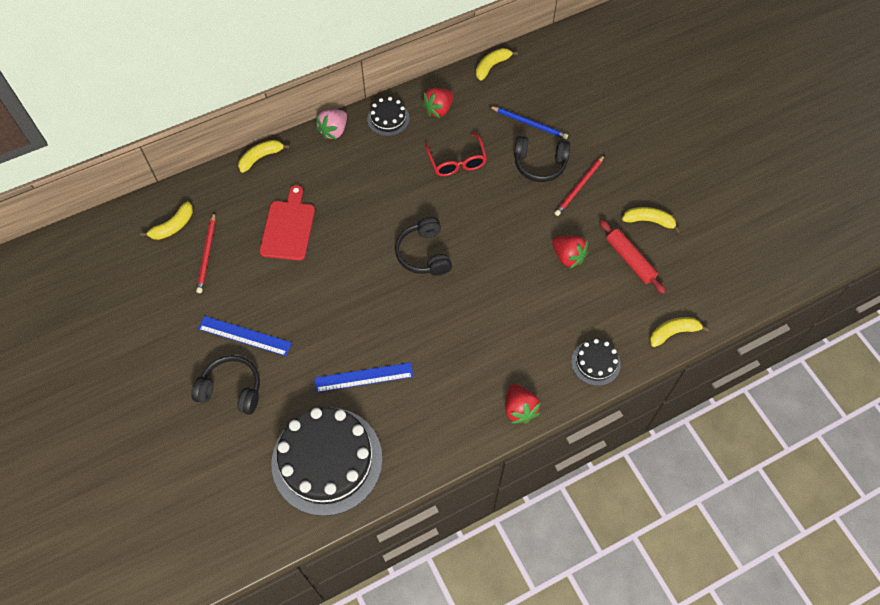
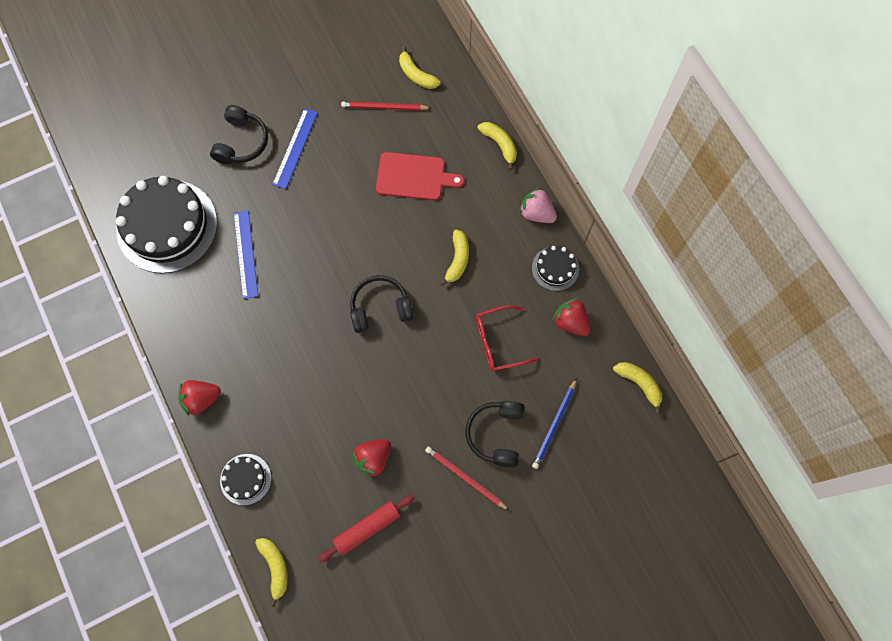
camera: 90 degrees right, 10 degrees up
(649, 221) = (418, 556): yellow banana -> yellow banana (457, 260)

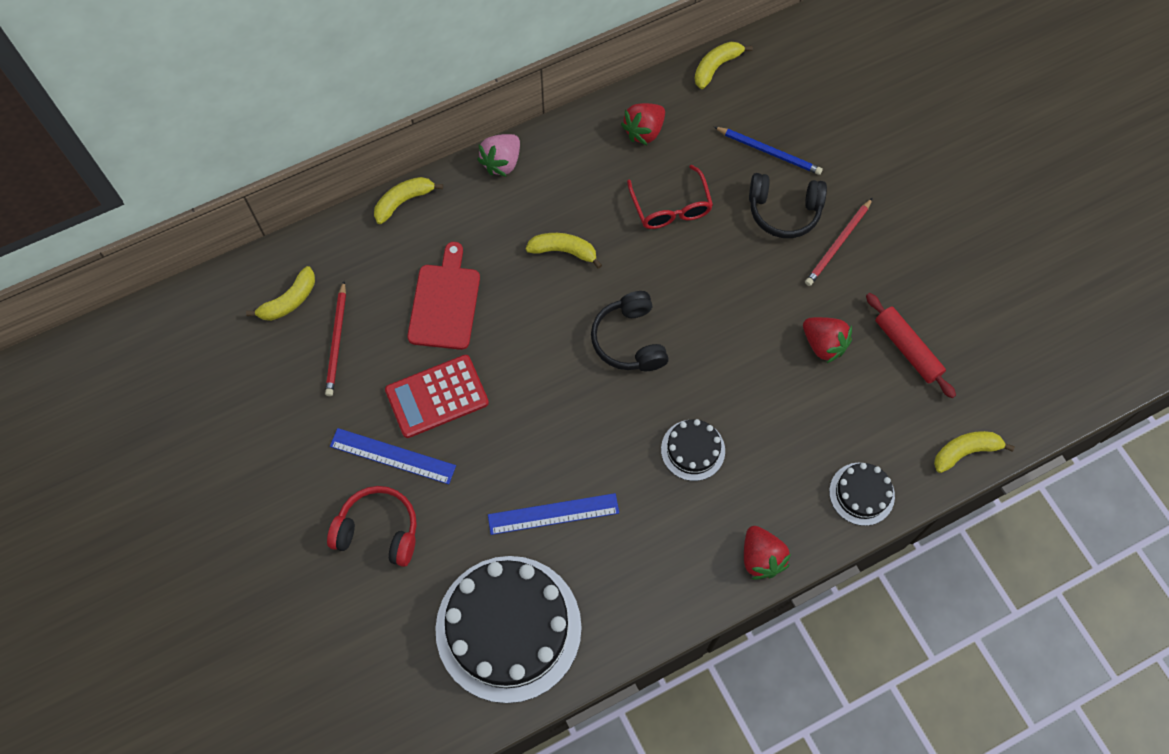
camera: 90 degrees left, 5 degrees down
(241, 142) = (378, 531): black headphones -> red headphones
(339, 174) = (437, 396): none -> red calculator
(555, 268) = (575, 145): black cake -> black cake (693, 450)

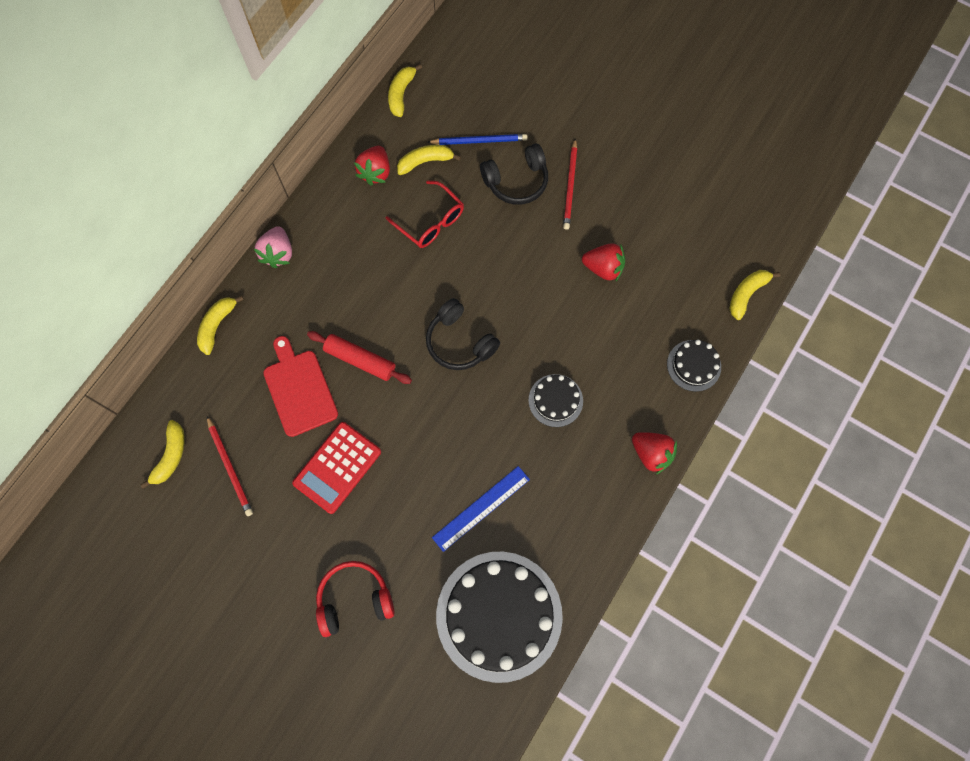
camera: 30 degrees left, 5 degrees up
(392, 456) = (330, 534): blue ruler -> none
(564, 251) = (369, 299): yellow banana -> yellow banana (425, 162)
(907, 349) = (664, 240): red rolling pin -> red rolling pin (360, 360)

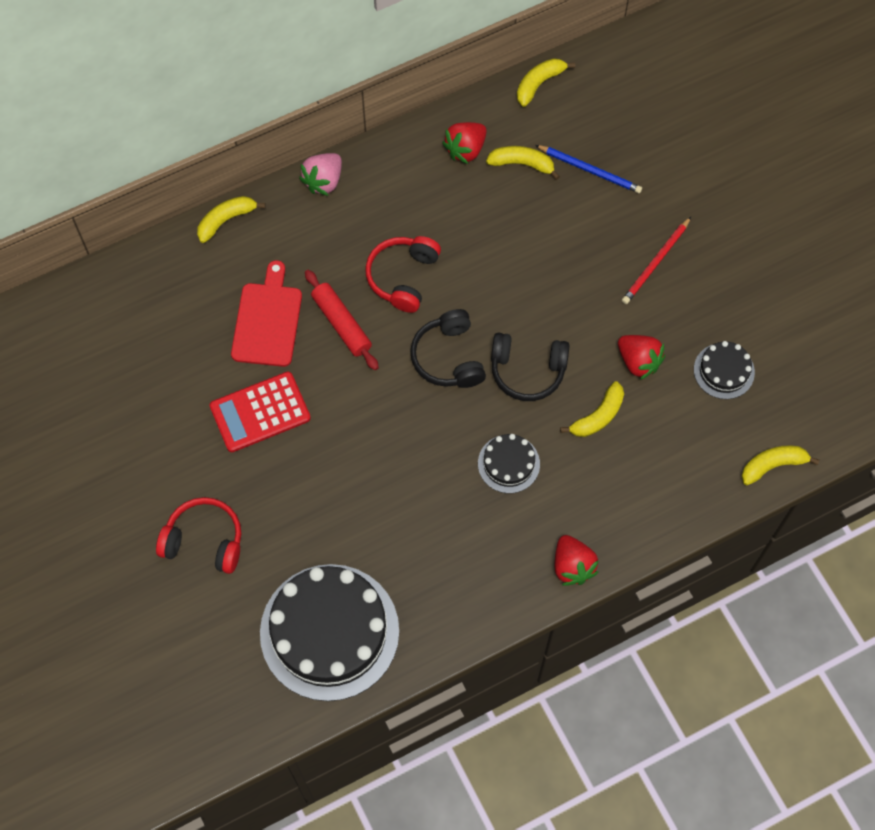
camera: 30 degrees right, 5 degrees down
(171, 456) = (114, 319): yellow banana -> yellow banana (598, 416)
(230, 467) = (162, 358): red pencil -> none
(386, 297) = (403, 277): none -> red headphones
(431, 222) = (491, 226): red glasses -> none
(481, 508) = (373, 525): blue ruler -> none
(516, 181) = (603, 230): black headphones -> black headphones (527, 370)
(694, 365) = (671, 505): black cake -> black cake (724, 371)

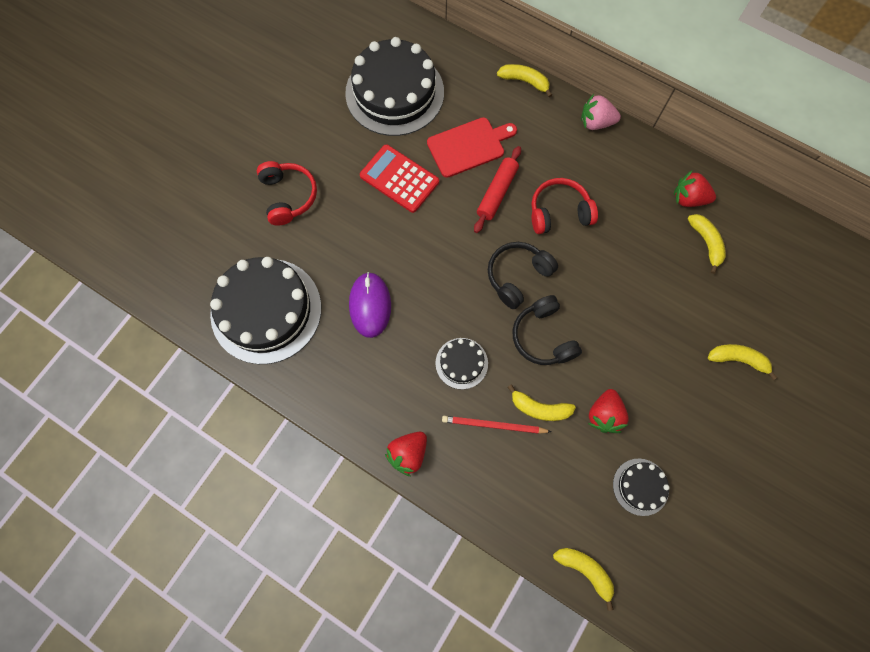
camera: 60 degrees right, 5 degrees up
(148, 359) = (394, 93): none -> black cake
(390, 520) = (370, 305): none -> purple mouse
(539, 84) = (780, 219): yellow banana -> yellow banana (738, 359)
(590, 170) = (737, 293): blue pencil -> none
(655, 263) = (695, 384): red pencil -> red pencil (493, 425)

